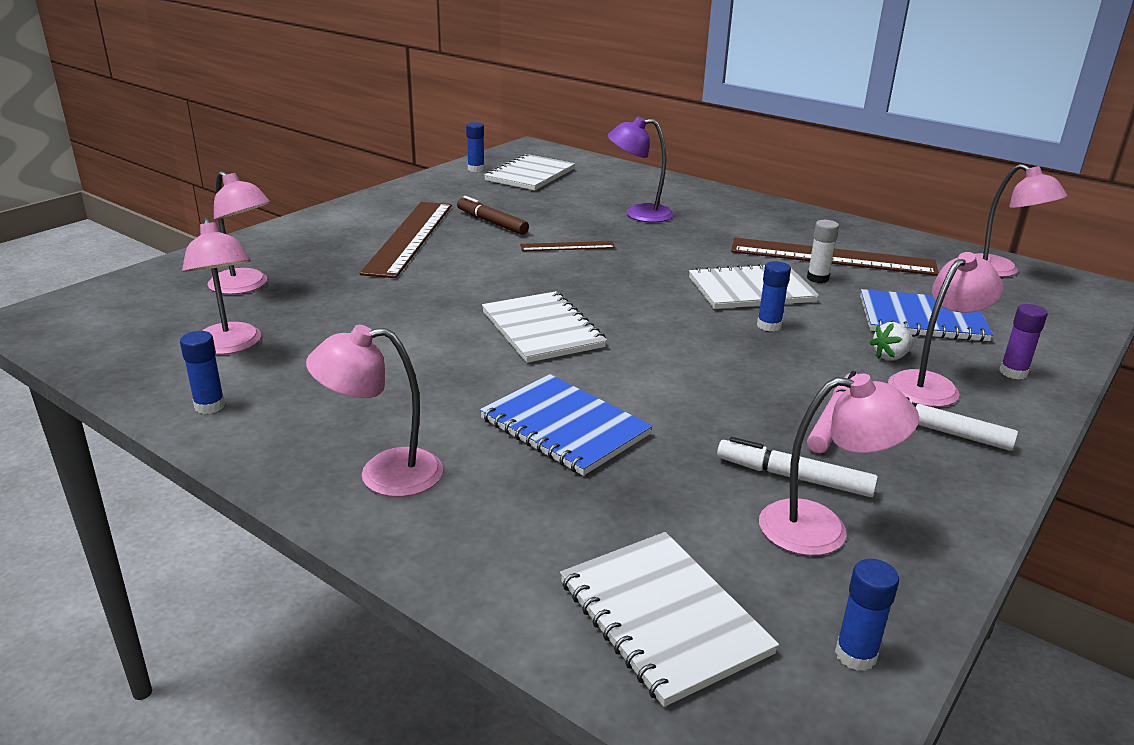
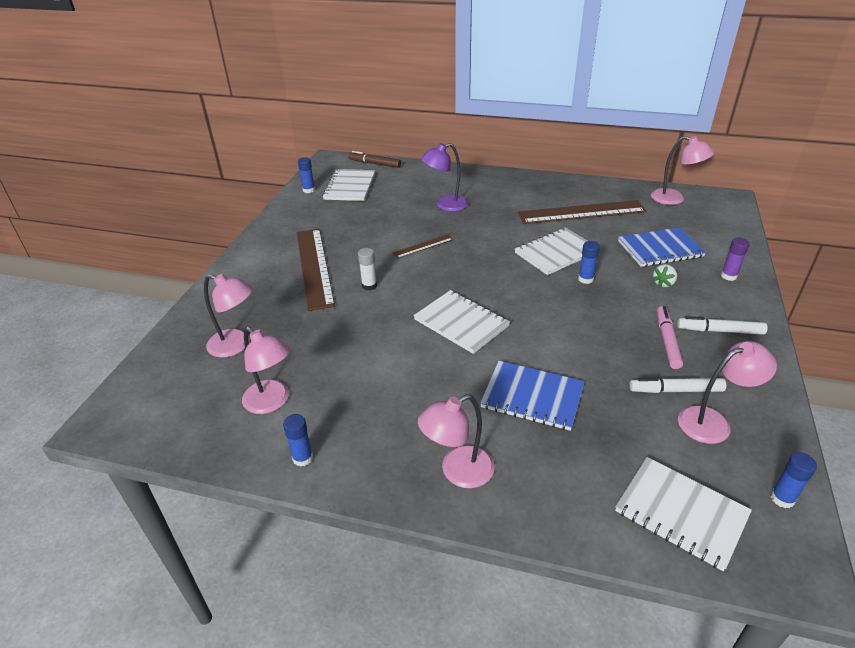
camera: 20 degrees left, 10 degrees up
(491, 223) = (358, 238): brown marker -> brown marker (374, 164)
(817, 278) = (585, 232): white glue stick -> white glue stick (369, 286)
(931, 385) = (696, 298): pink lamp -> none

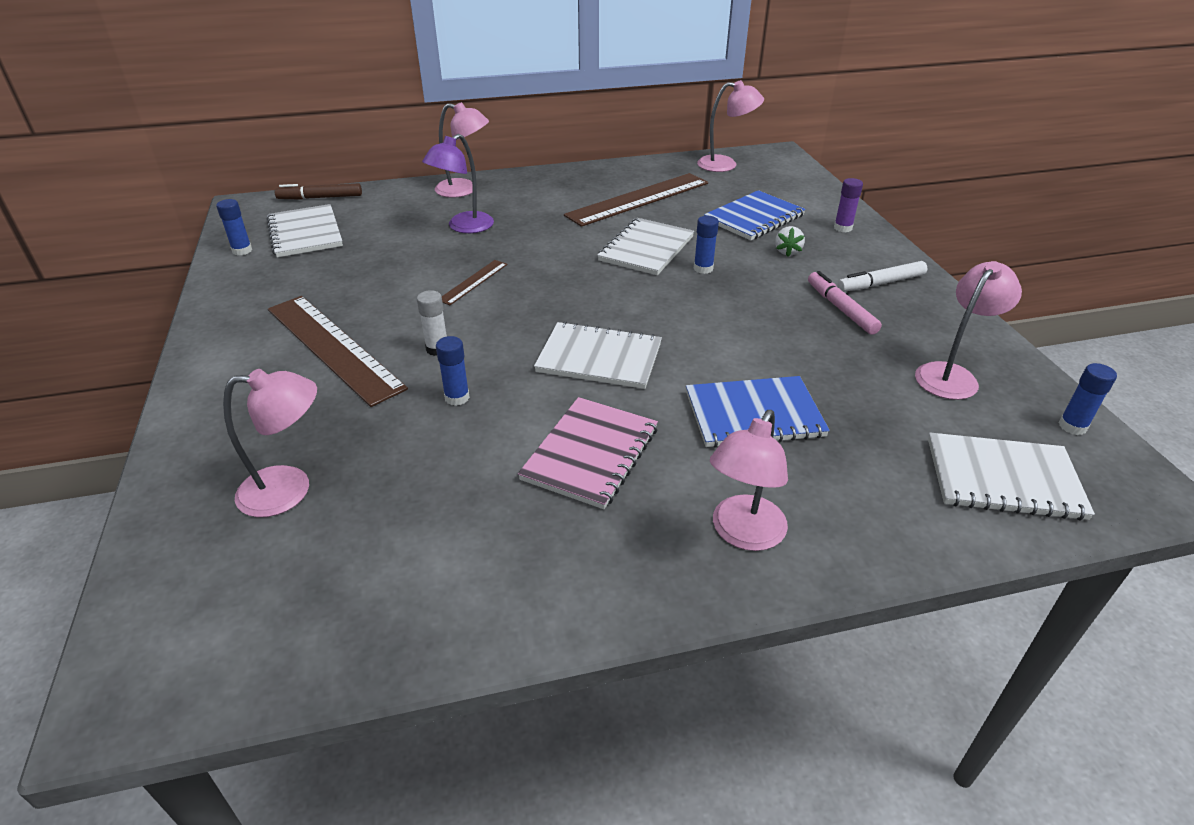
camera: 30 degrees left, 0 degrees up
(272, 402) = (414, 547): pink lamp -> pink lamp (464, 190)
(303, 458) = (524, 603): blue glue stick -> blue glue stick (457, 397)
(406, 384) = (591, 454): none -> pink notebook
(675, 390) = (891, 356): white marker -> none

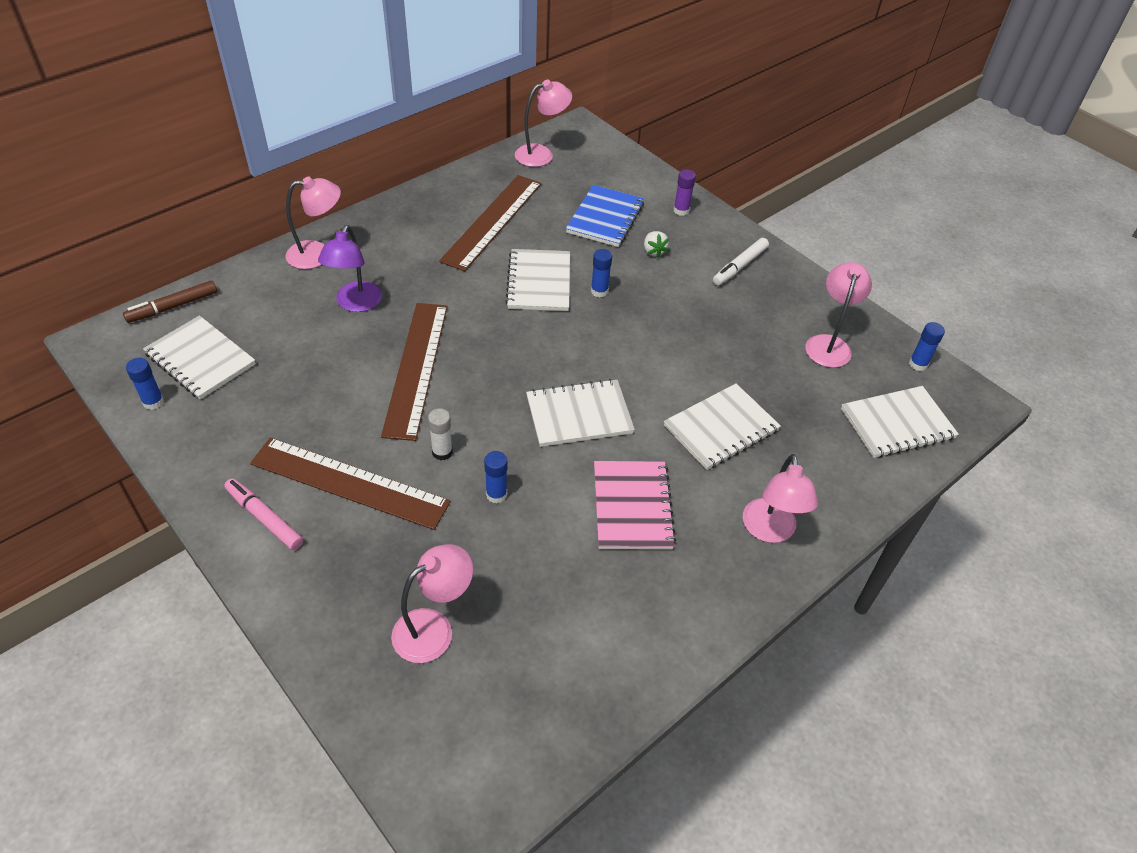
camera: 30 degrees left, 10 degrees up
(473, 282) = (416, 368): brown ruler -> brown ruler, size x2.10
(754, 414) = (721, 428): blue notebook -> white notebook
(840, 309) = (725, 303): pink marker -> pink marker (264, 518)

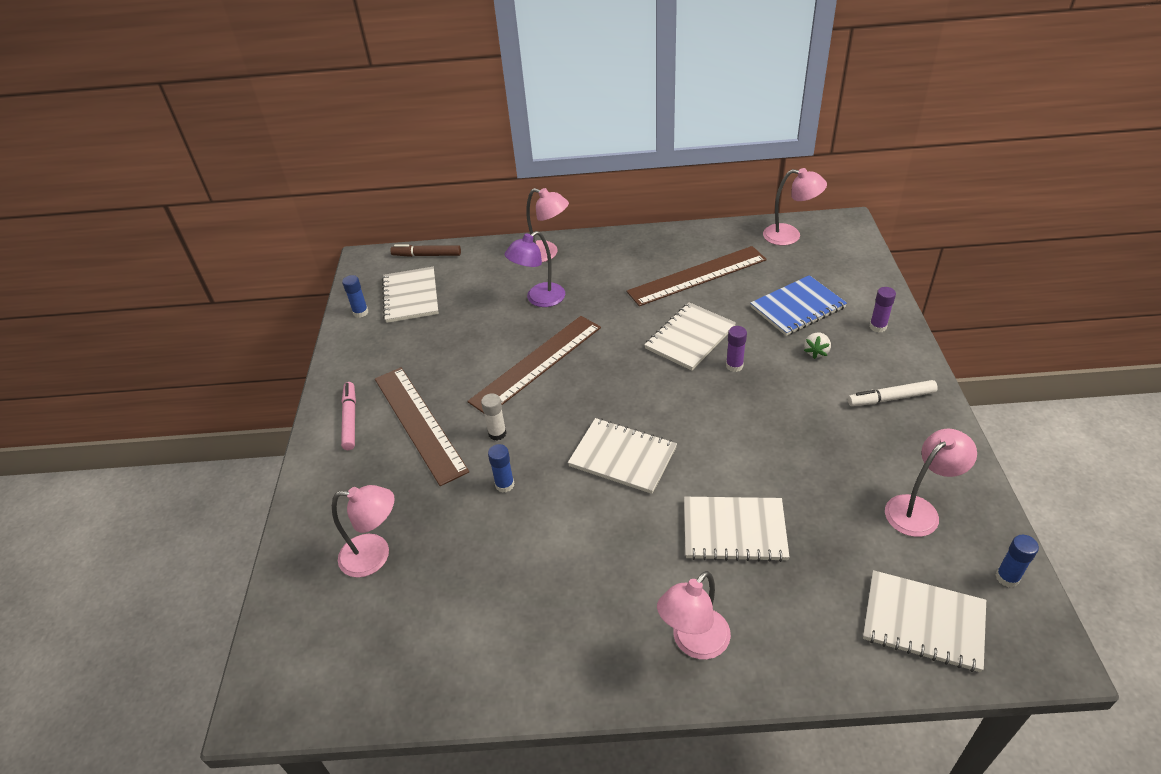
camera: 45 degrees right, 5 degrees down
(599, 291) = (734, 366): blue glue stick -> purple glue stick
(632, 506) = (595, 552): pink notebook -> none

